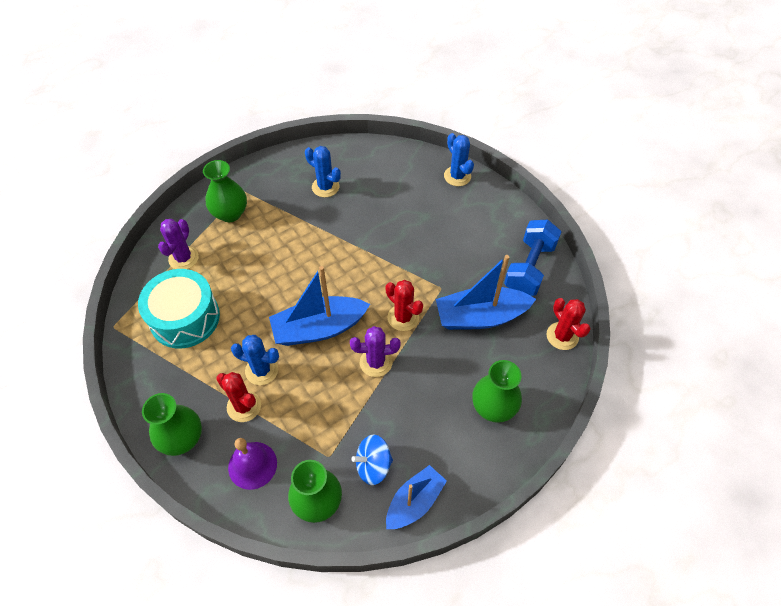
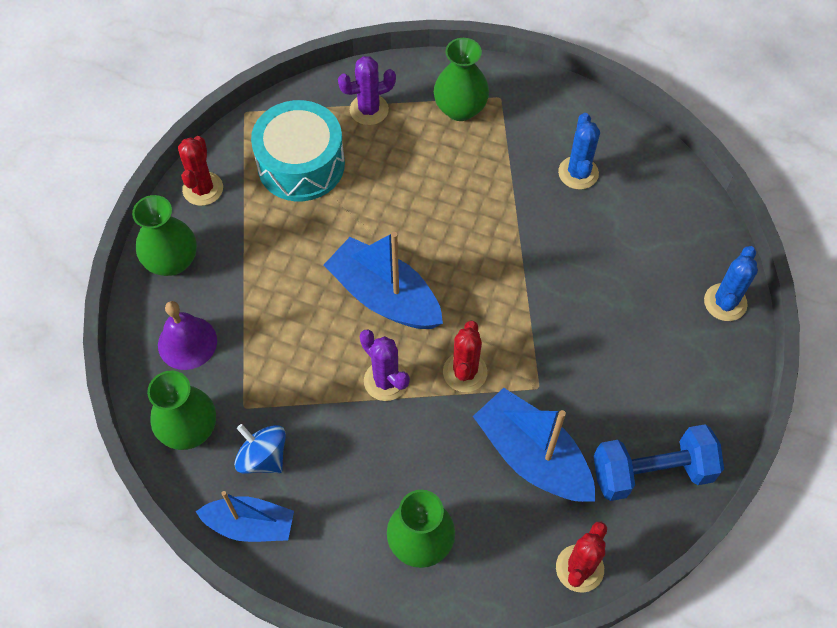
camera: 55 degrees right, 5 degrees up
(244, 406) = (243, 290): red cactus -> red cactus (203, 189)
(261, 370) = (294, 277): blue cactus -> none

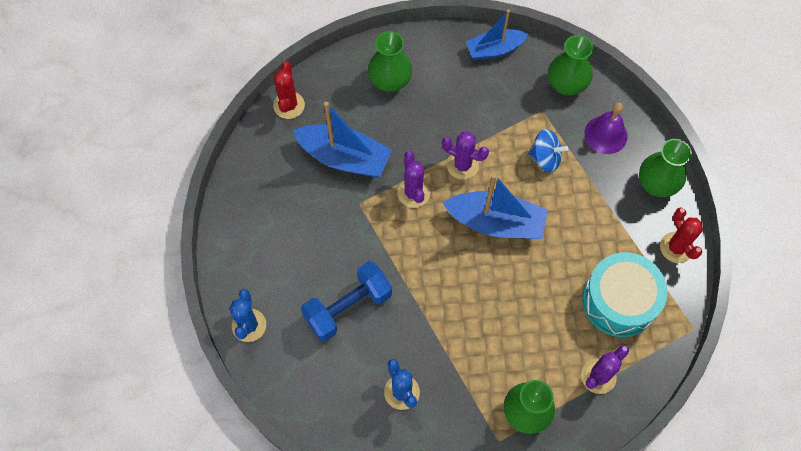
camera: 155 degrees right, 5 degrees up
(263, 457) = (511, 88): blue spinning top -> blue spinning top (545, 158)
(465, 372) = (413, 193): red cactus -> purple cactus
(652, 472) = (263, 180): blue dumbbell -> blue dumbbell (348, 307)

